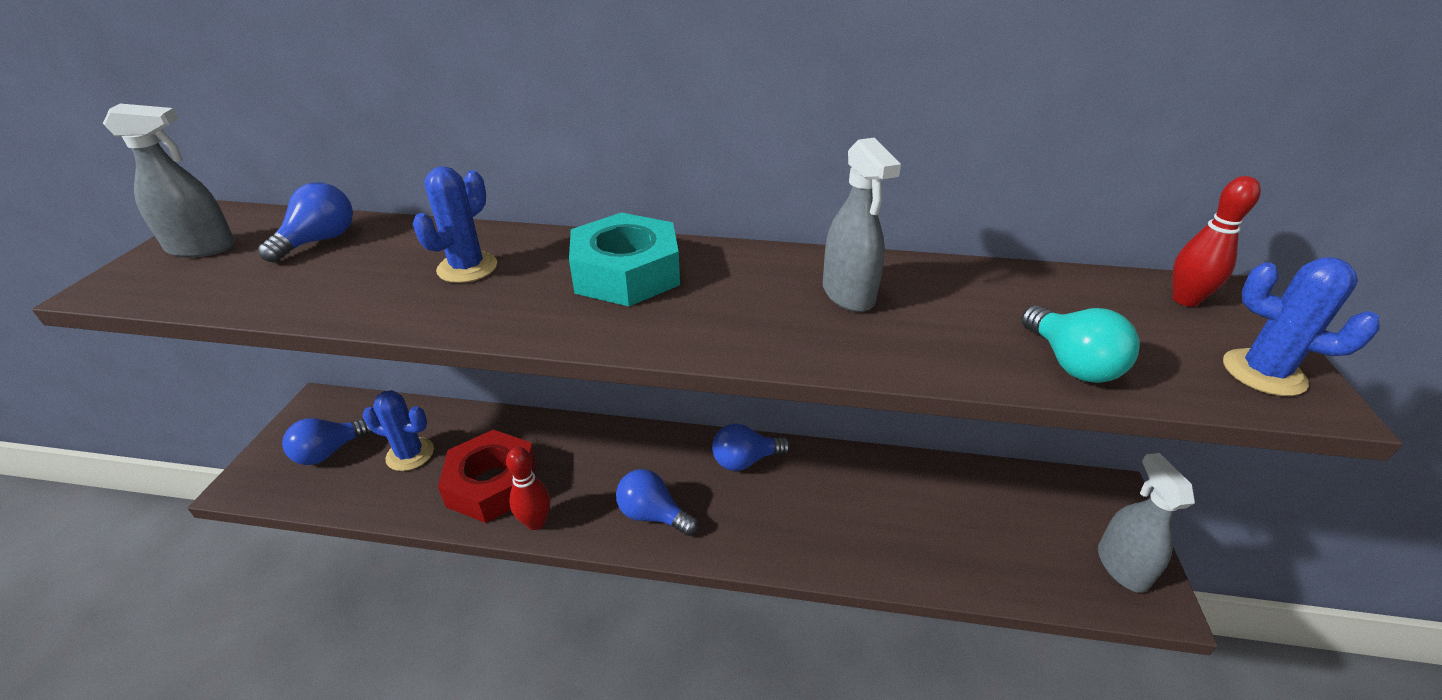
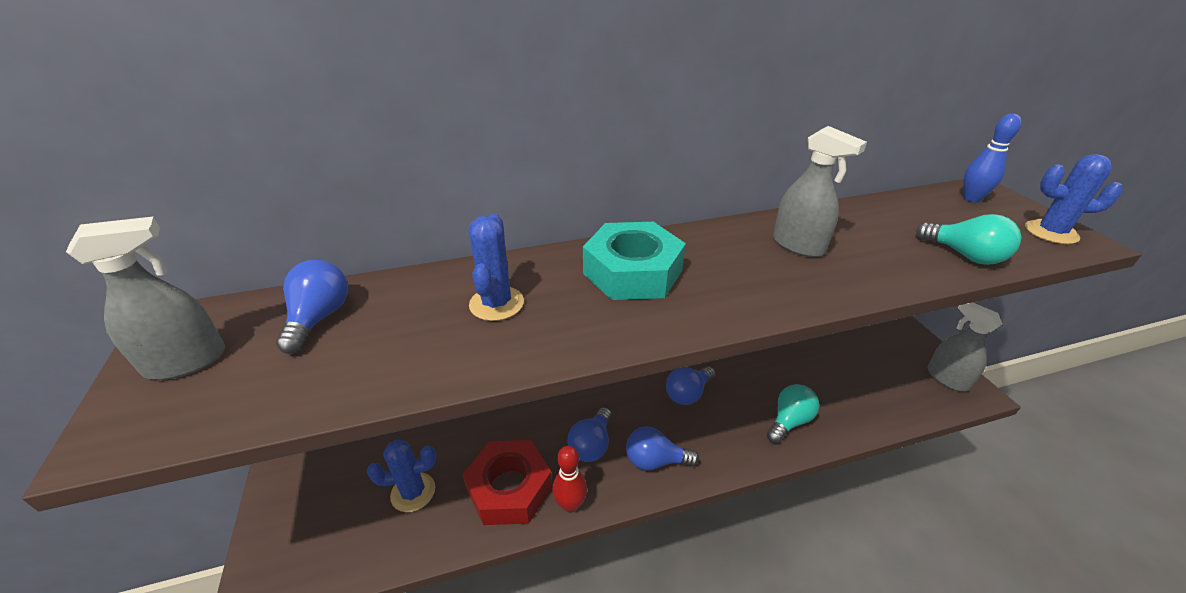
camera: 25 degrees left, 0 degrees up
(330, 451) = (328, 521): blue light bulb -> blue light bulb (591, 445)
(844, 534) = (789, 421): none -> turquoise light bulb
(1185, 300) = (971, 198): red bowling pin -> blue bowling pin

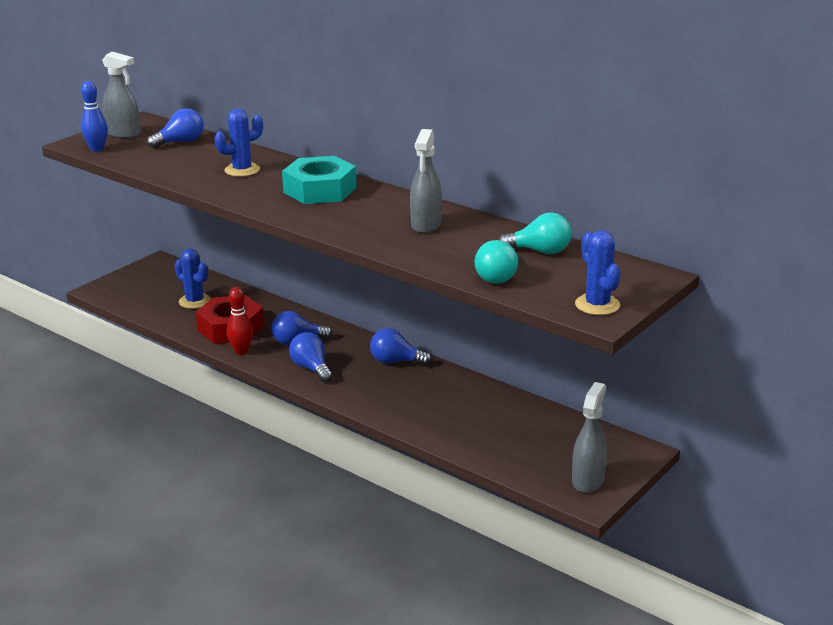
camera: 55 degrees right, 10 degrees down
(789, 421) = (420, 411): turquoise light bulb -> turquoise light bulb (540, 251)
(971, 198) = (623, 272): blue bowling pin -> blue bowling pin (97, 149)

